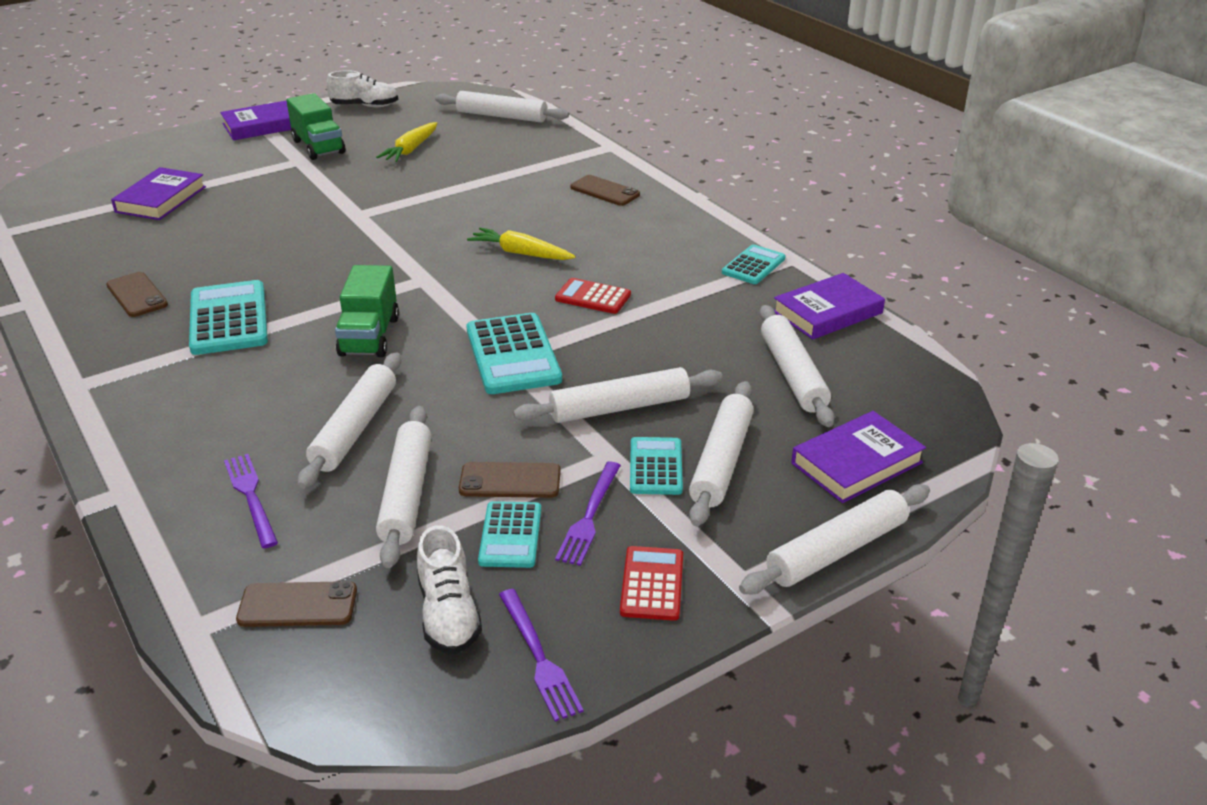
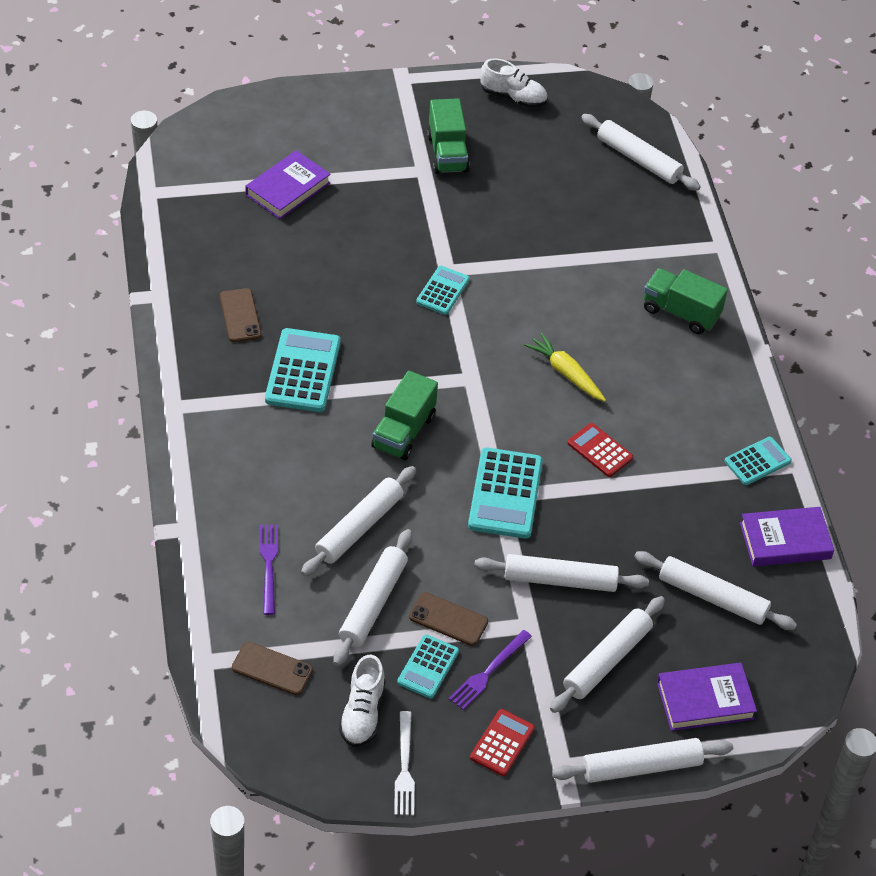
camera: 20 degrees right, 15 degrees up
(262, 126) = (406, 100): purple book -> none
(411, 150) = (530, 187): yellow carrot -> none
(539, 657) = (404, 767): purple fork -> white fork
(605, 191) = (680, 313): brown phone -> green truck
(656, 467) = (557, 647): turquoise calculator -> turquoise calculator (443, 291)
(793, 374) = (713, 597): white rolling pin -> white rolling pin turned 75 degrees counterclockwise

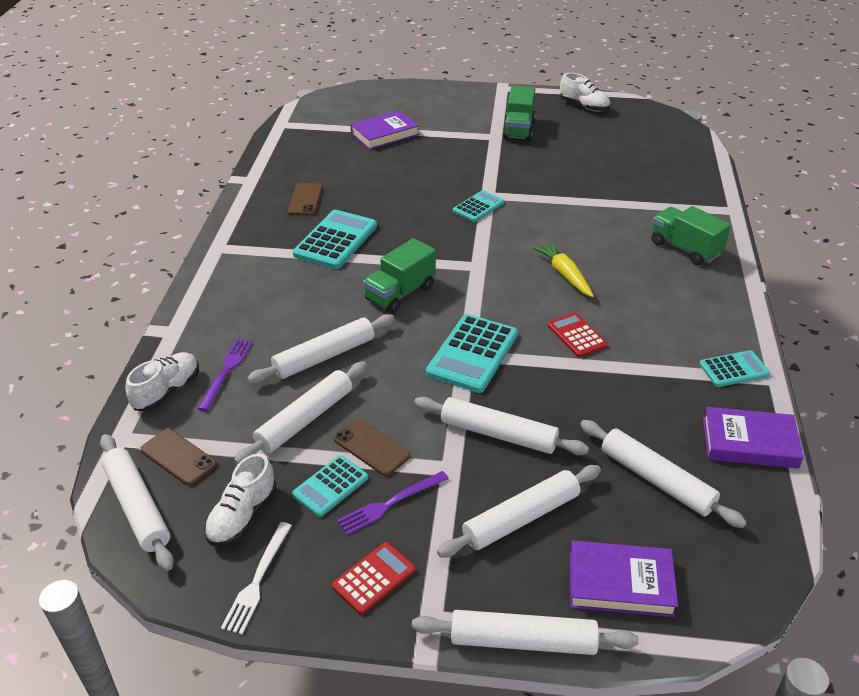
camera: 20 degrees right, 10 degrees down
(221, 601) = (167, 391): none -> white shoe
(638, 159) = (675, 150): white rolling pin -> white rolling pin (137, 507)

